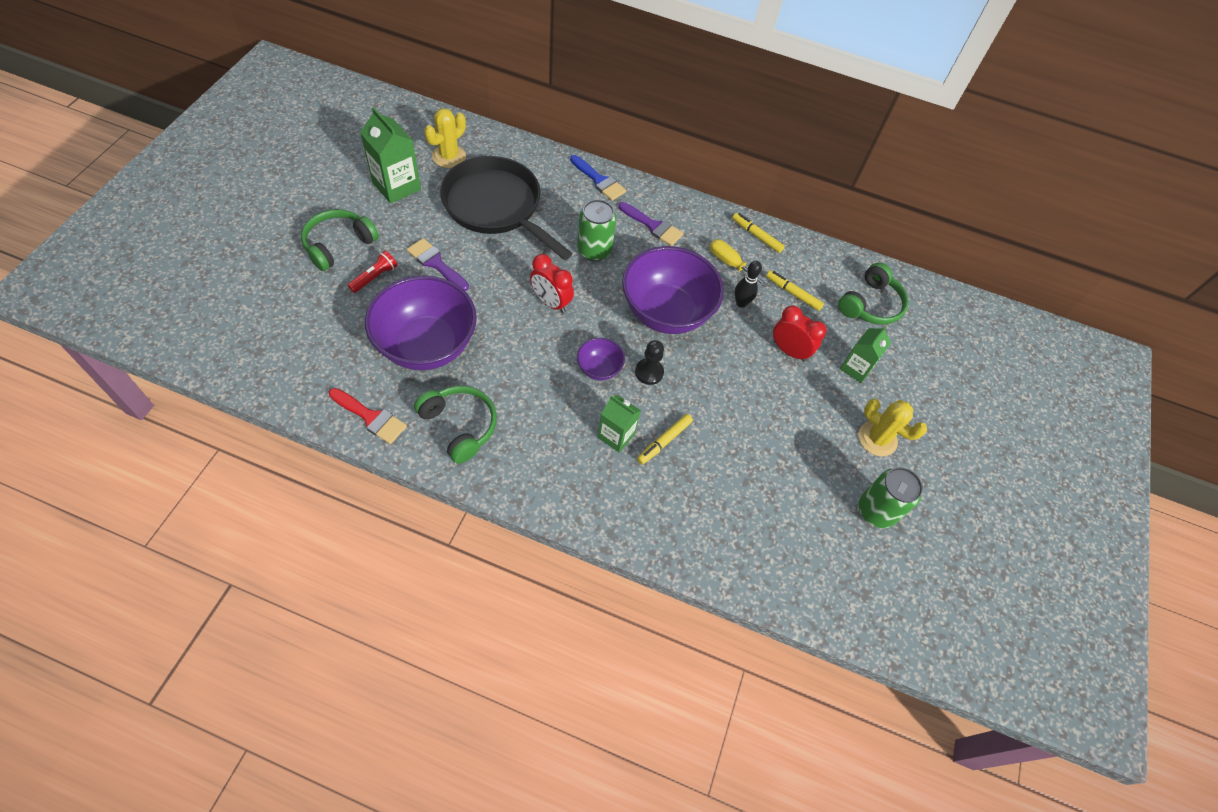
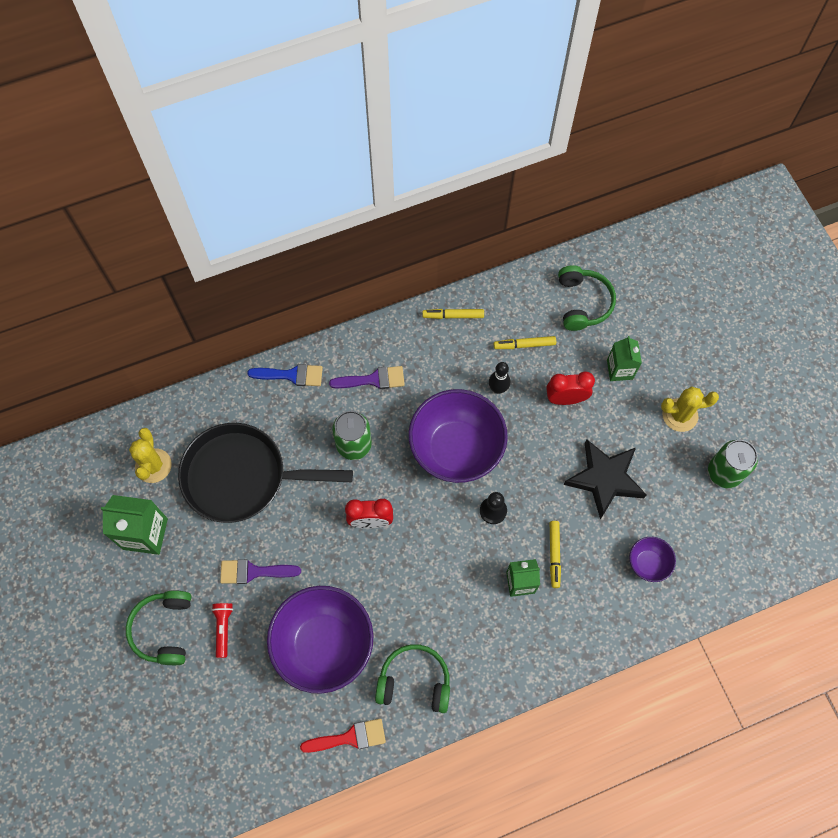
camera: 35 degrees left, 10 degrees up
(599, 369) = (458, 542): purple bowl -> purple bowl (648, 563)
(730, 264) = (458, 361): yellow screwdriver -> none
(764, 427) = (605, 479): none -> black star

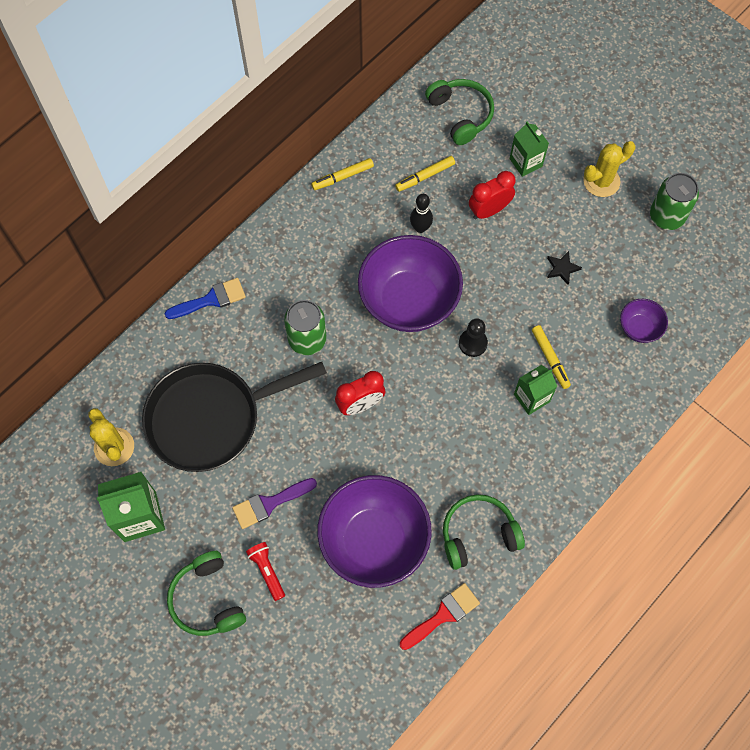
camera: 25 degrees left, 0 degrees up
(373, 379) = (295, 270): purple brush -> none
(605, 479) = (562, 268): black star -> black star, size x0.43

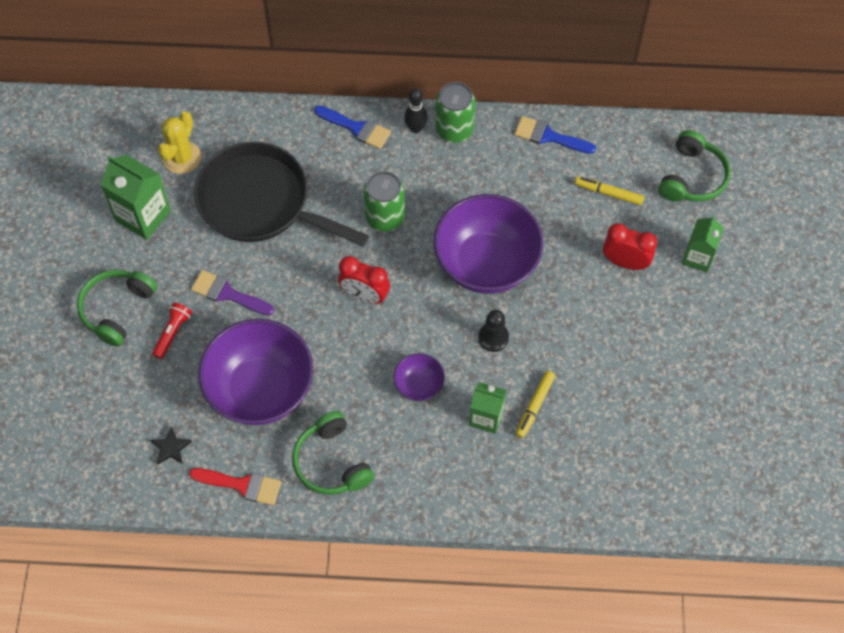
camera: 50 degrees right, 5 degrees down
(342, 177) = (549, 136): yellow marker -> blue brush
(420, 228) = (559, 224): black bowling pin -> black bowling pin (416, 128)
(478, 534) = (331, 462): green headphones -> green headphones turned 150 degrees counterclockwise
(562, 268) = (626, 356): black star -> black star (171, 448)
(601, 181) = (740, 328): yellow cactus -> none
(639, 328) = (629, 456): purple bowl -> purple bowl (419, 385)
(667, 216) = (759, 403): green can -> green can (454, 130)

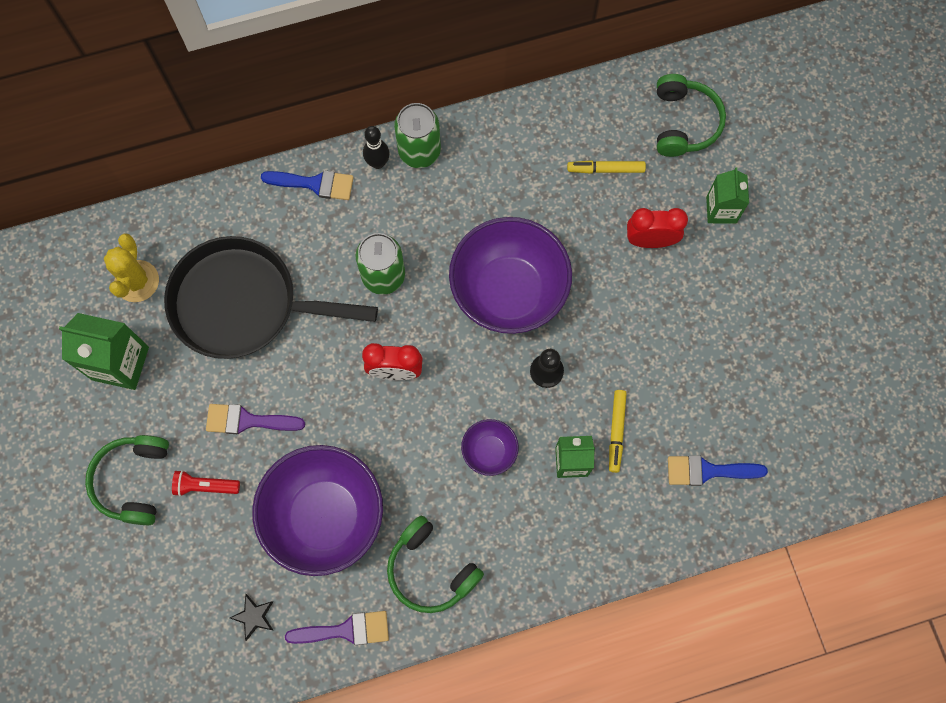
camera: 20 degrees left, 10 degrees up
(172, 333) = (205, 486): red flashlight -> red flashlight turned 90 degrees counterclockwise
(242, 485) = (346, 630): red brush -> purple brush
(549, 136) = (521, 126): blue brush -> blue brush (708, 471)

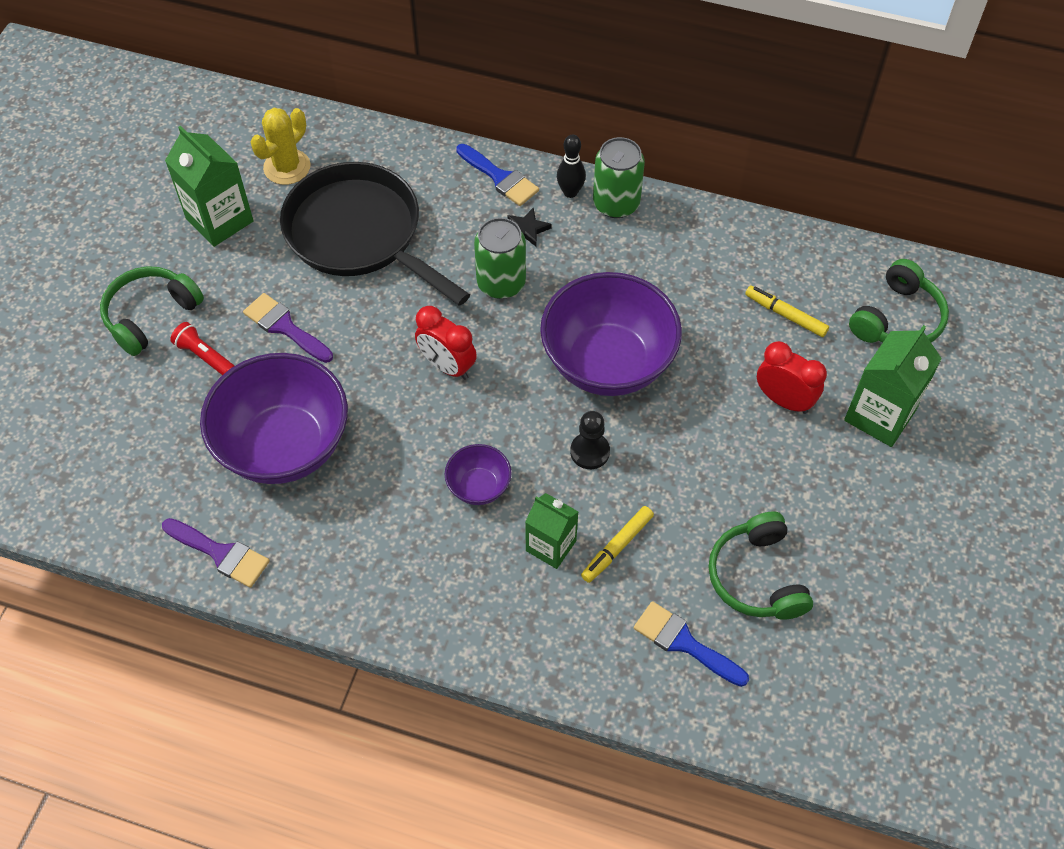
camera: 35 degrees right, 15 degrees down
(254, 616) = (153, 488): black star -> black star (527, 229)
(430, 570) = (340, 553): green headphones -> green headphones (756, 577)
(721, 210) = (880, 415): green carton -> green carton, size x1.53

